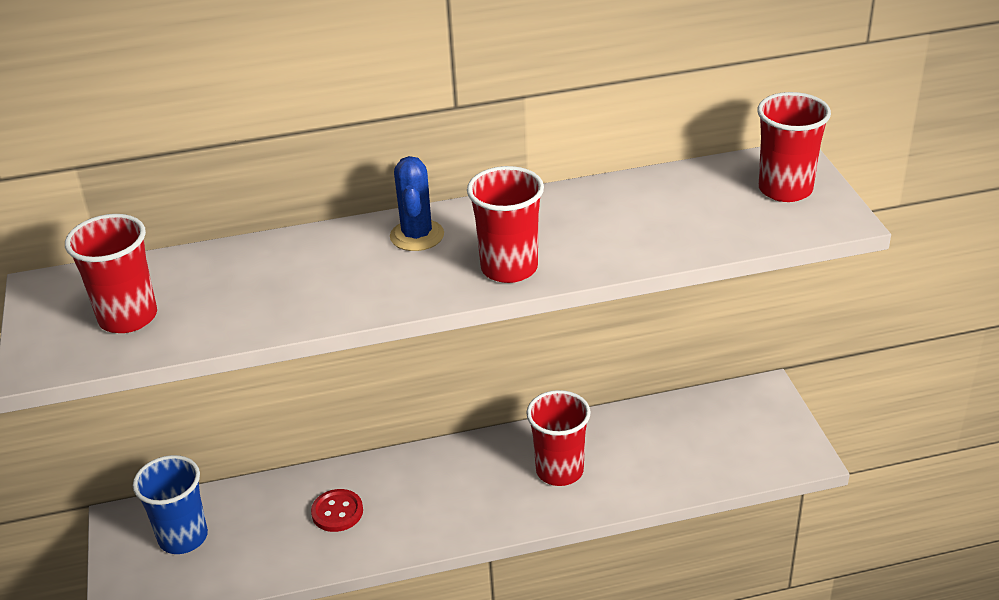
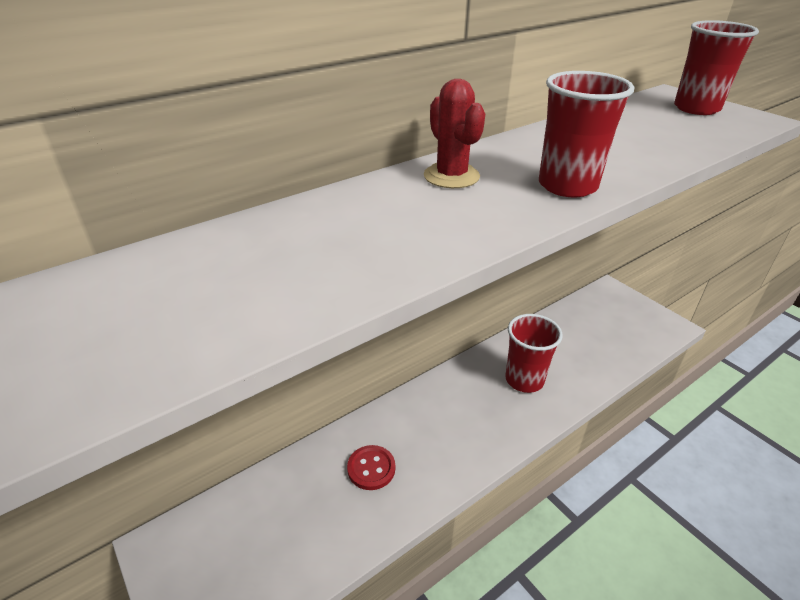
camera: 25 degrees left, 0 degrees up
(128, 317) = (173, 312): red cup -> none
(183, 537) = (233, 544): blue cup -> none
(417, 236) = (451, 176): blue cactus -> red cactus

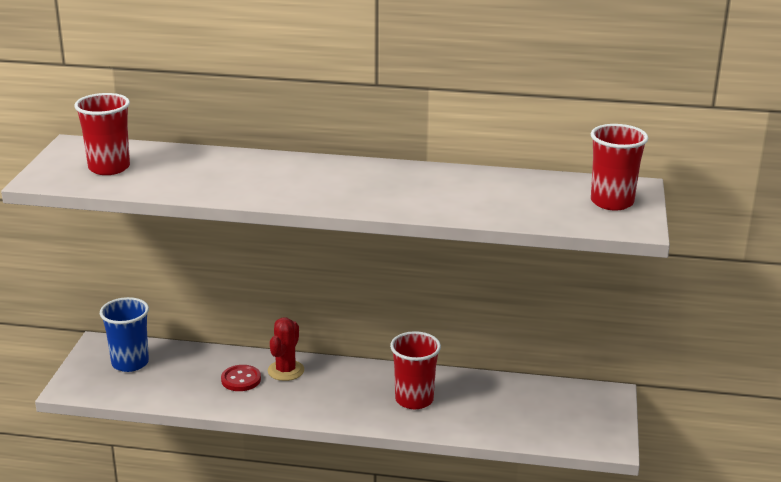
camera: 45 degrees right, 10 degrees down
(228, 542) = (130, 363): none -> blue cup
(451, 176) = (326, 170): red cactus -> red cactus (286, 370)
(567, 186) = (371, 200): red cup -> red cup (109, 168)

